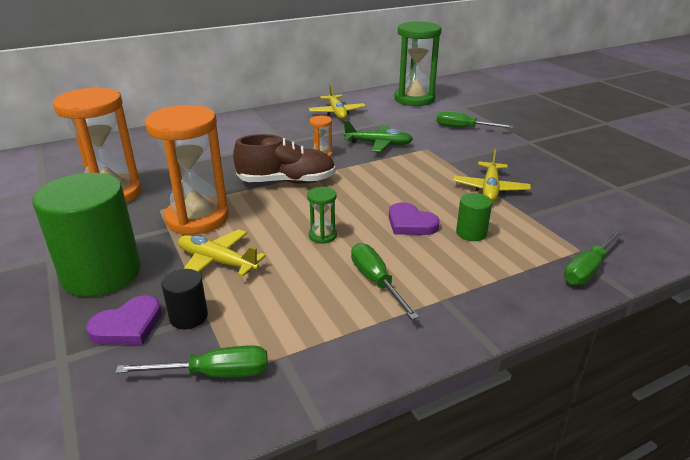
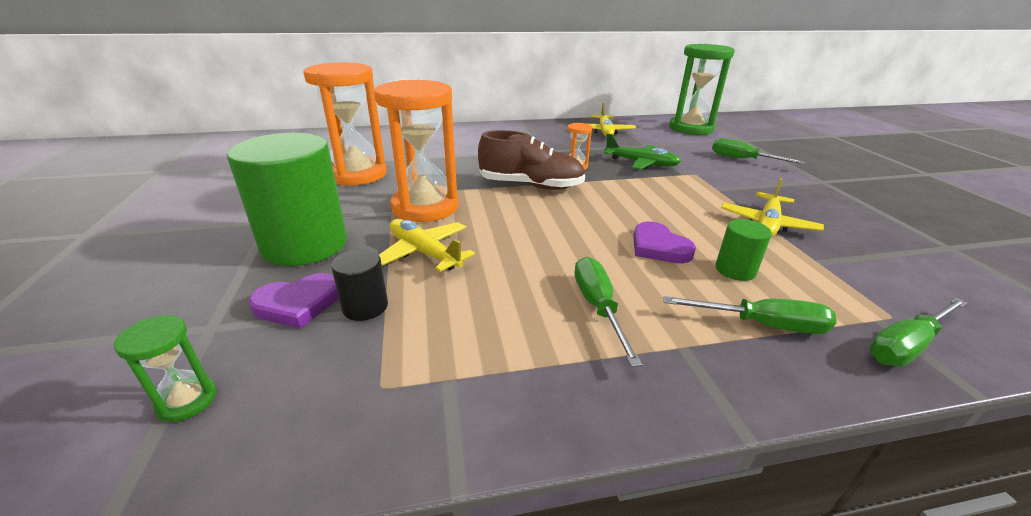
camera: 15 degrees right, 0 degrees up
(214, 374) = (358, 383): green screwdriver -> green screwdriver (762, 325)
(322, 236) = (550, 244): green hourglass -> green hourglass (187, 400)

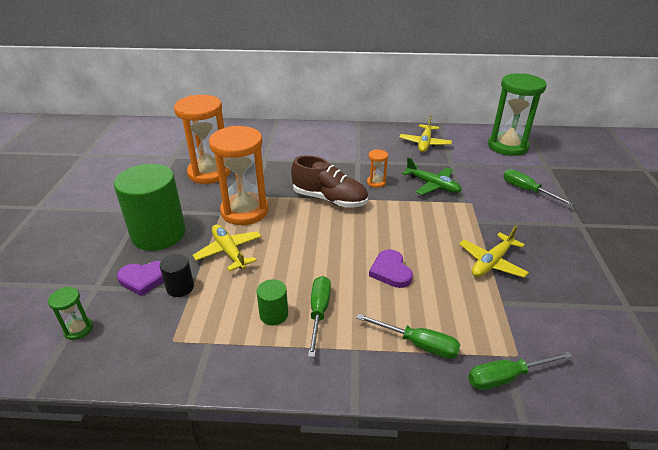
camera: 15 degrees right, 5 degrees up
(735, 270) = (433, 299): green cylinder -> green cylinder (274, 314)

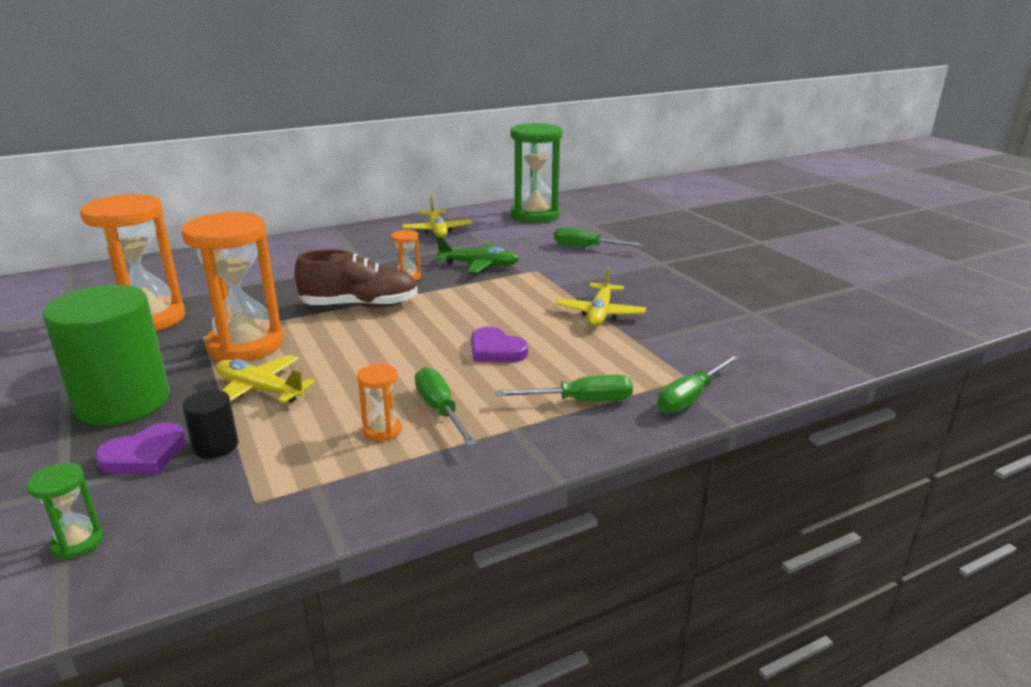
camera: 30 degrees left, 10 degrees down
(274, 314) = (382, 430): green cylinder -> orange hourglass

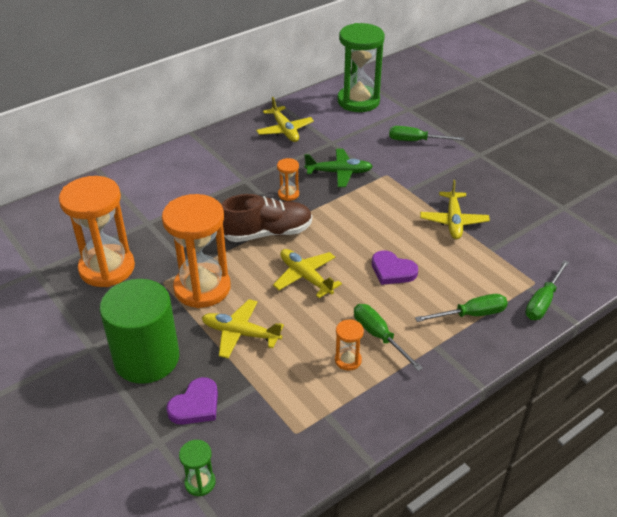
camera: 10 degrees left, 15 degrees up
(216, 446) = (240, 390): black cylinder -> none
(380, 346) = (305, 277): none -> yellow plane

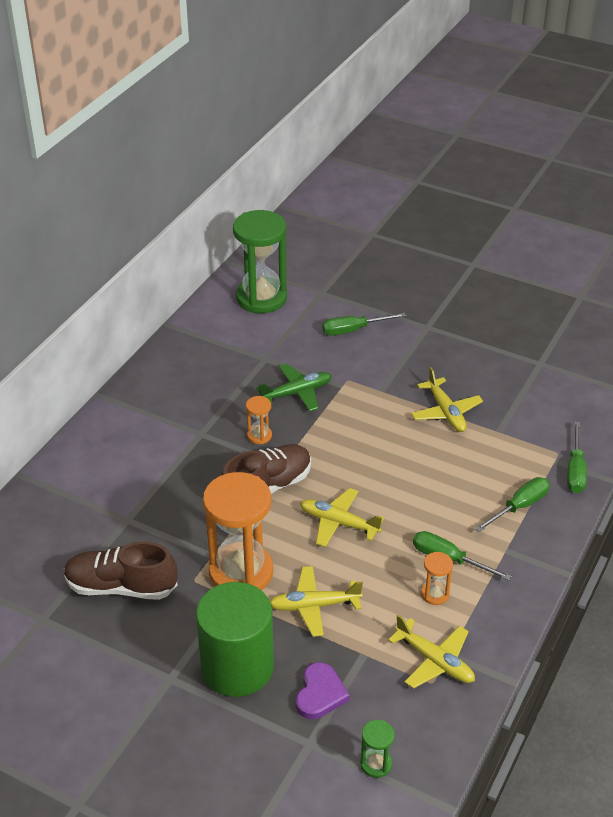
camera: 25 degrees left, 0 degrees up
(107, 268) = (121, 587): orange hourglass -> brown shoe
(285, 130) = (203, 359): yellow plane -> yellow plane (435, 661)
(392, 270) = (419, 486): purple heart -> none

